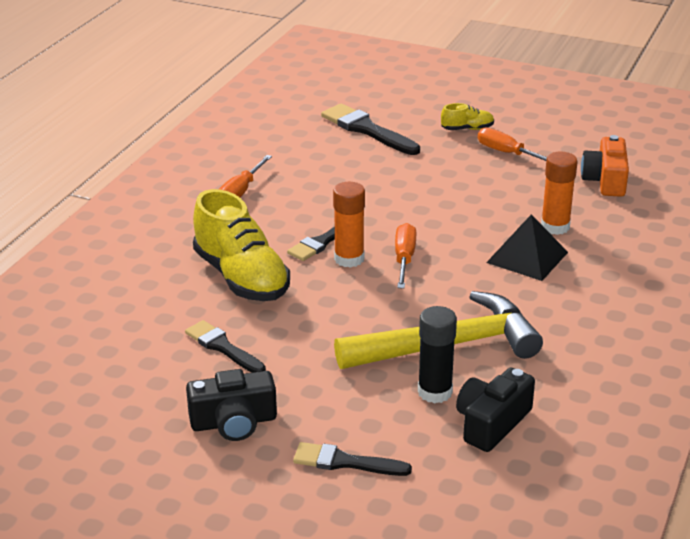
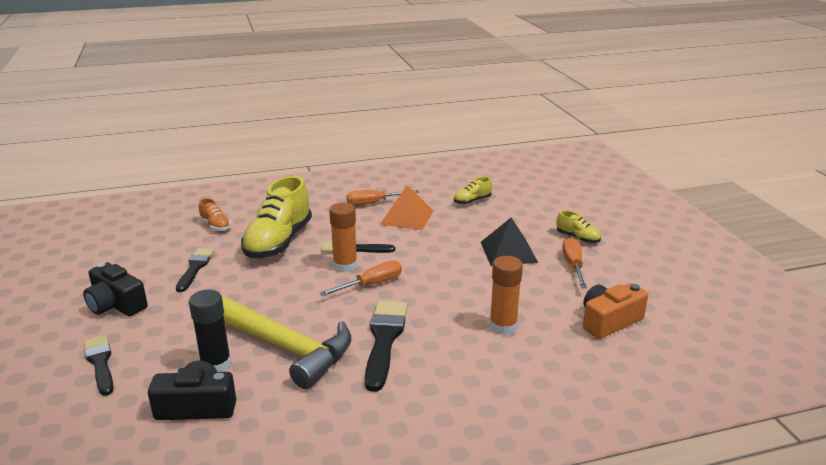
camera: 50 degrees right, 5 degrees down
(138, 303) = (215, 226): none -> orange shoe
(301, 188) = (407, 217): none -> orange pyramid
(322, 141) = (472, 201): none -> yellow shoe
(367, 130) = (512, 207): black brush -> black brush (384, 339)
(527, 257) = (442, 331): black pyramid -> black pyramid (508, 252)

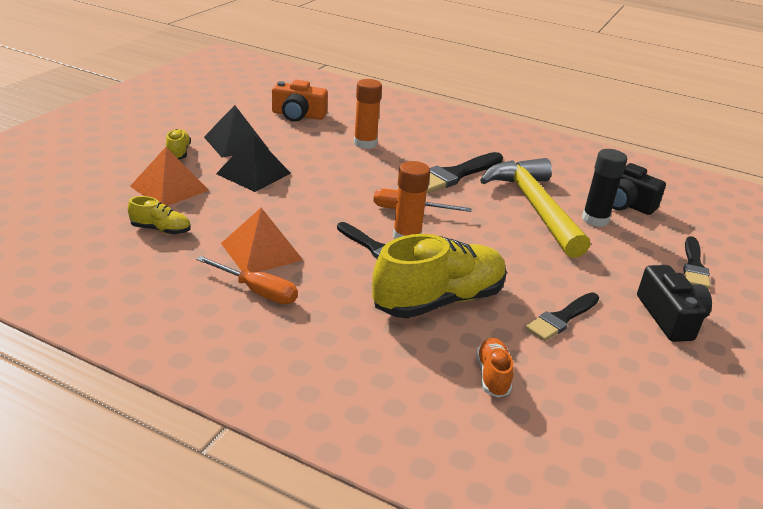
camera: 140 degrees left, 5 degrees up
(522, 218) = (169, 188): none -> orange pyramid
(573, 265) = (236, 142): orange screwdriver -> black pyramid

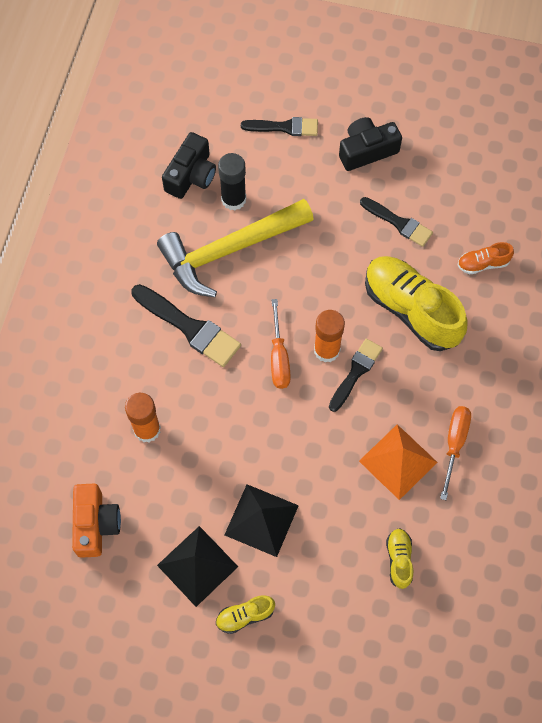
camera: 100 degrees left, 35 degrees up
(169, 188) = (323, 588): orange pyramid -> none

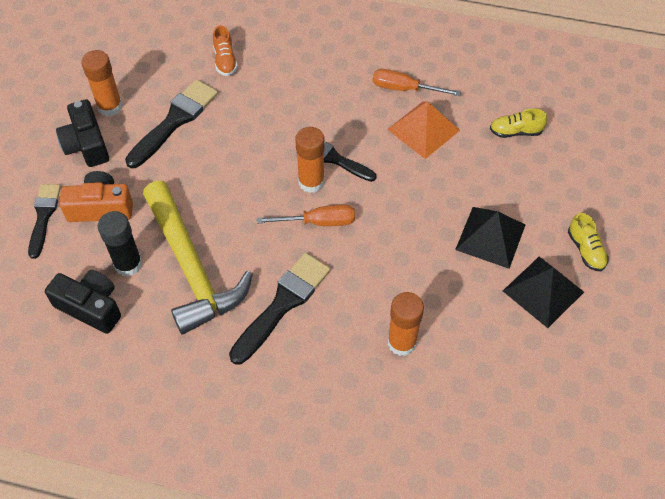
camera: 90 degrees left, 10 degrees down
(95, 524) = (511, 389): orange camera -> orange camera (100, 207)
(398, 223) = (175, 121): black brush -> black brush, size x1.52
(411, 310) = (270, 114): yellow shoe -> none
(414, 164) = (110, 106): none -> orange glue stick

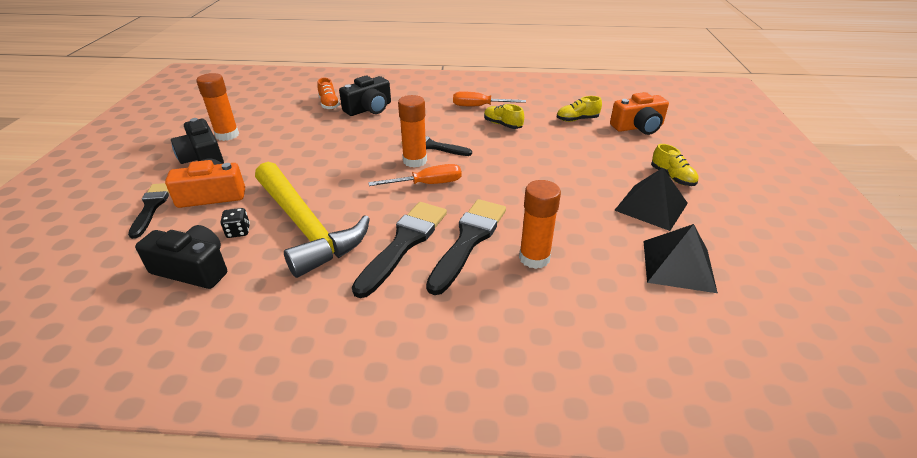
camera: 10 degrees left, 20 degrees down
(128, 264) = (238, 231): black glue stick -> black dice
(175, 121) = (287, 138): black brush -> black brush (468, 240)
(271, 76) = (369, 109): none -> black camera
(423, 129) = (502, 125): orange pyramid -> yellow shoe
(490, 237) = (586, 177): black pyramid -> black pyramid (678, 265)
(584, 156) = (638, 127): none -> orange camera

